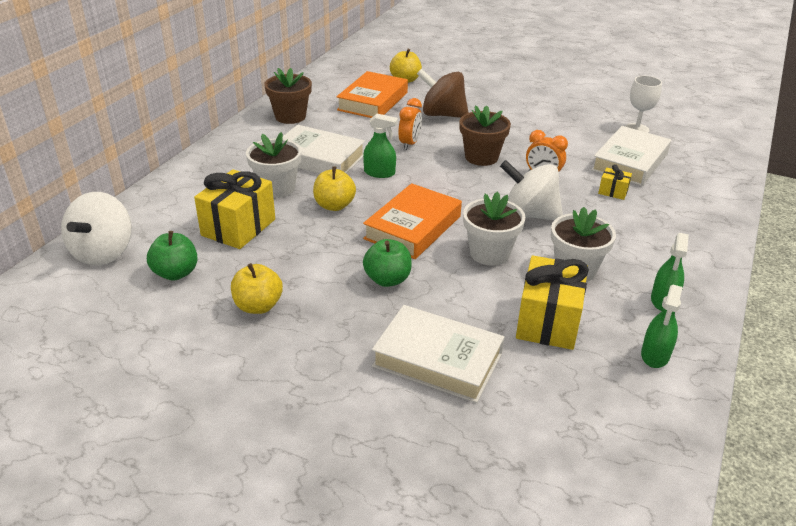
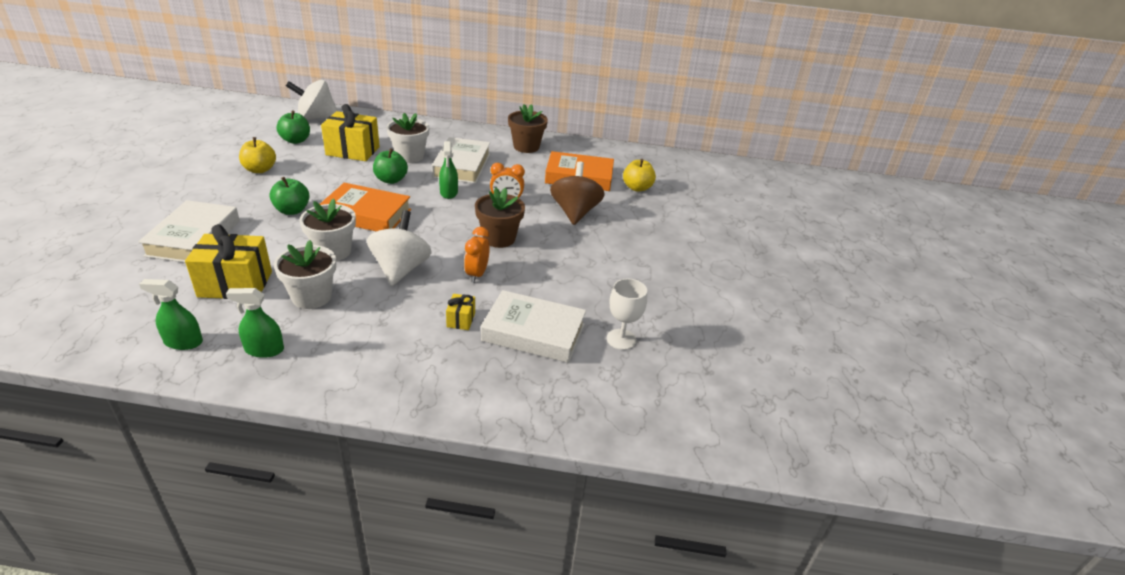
camera: 70 degrees right, 0 degrees up
(334, 205) = (391, 180): yellow apple -> green apple

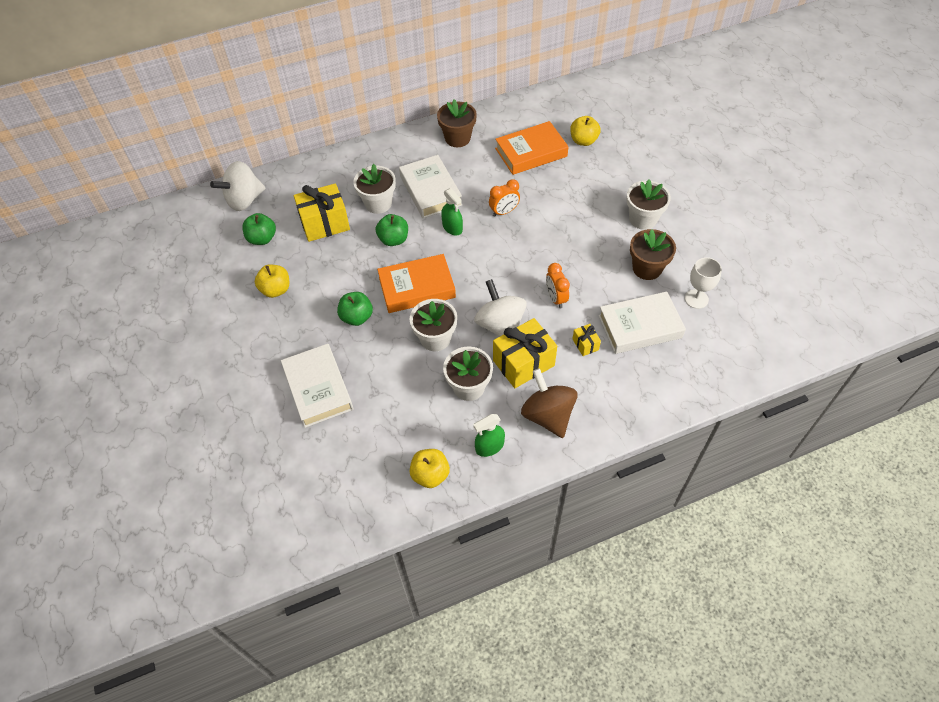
camera: 25 degrees left, 20 degrees up
(183, 342) = (430, 475): green spray bottle -> yellow apple
(235, 284) = (403, 409): yellow gift -> yellow gift (523, 363)
(499, 238) = (536, 254): brown flower pot -> brown flower pot (647, 268)
(575, 212) = (563, 195): brown spinning top -> brown spinning top (548, 415)
(634, 258) = (643, 219): none -> white flower pot

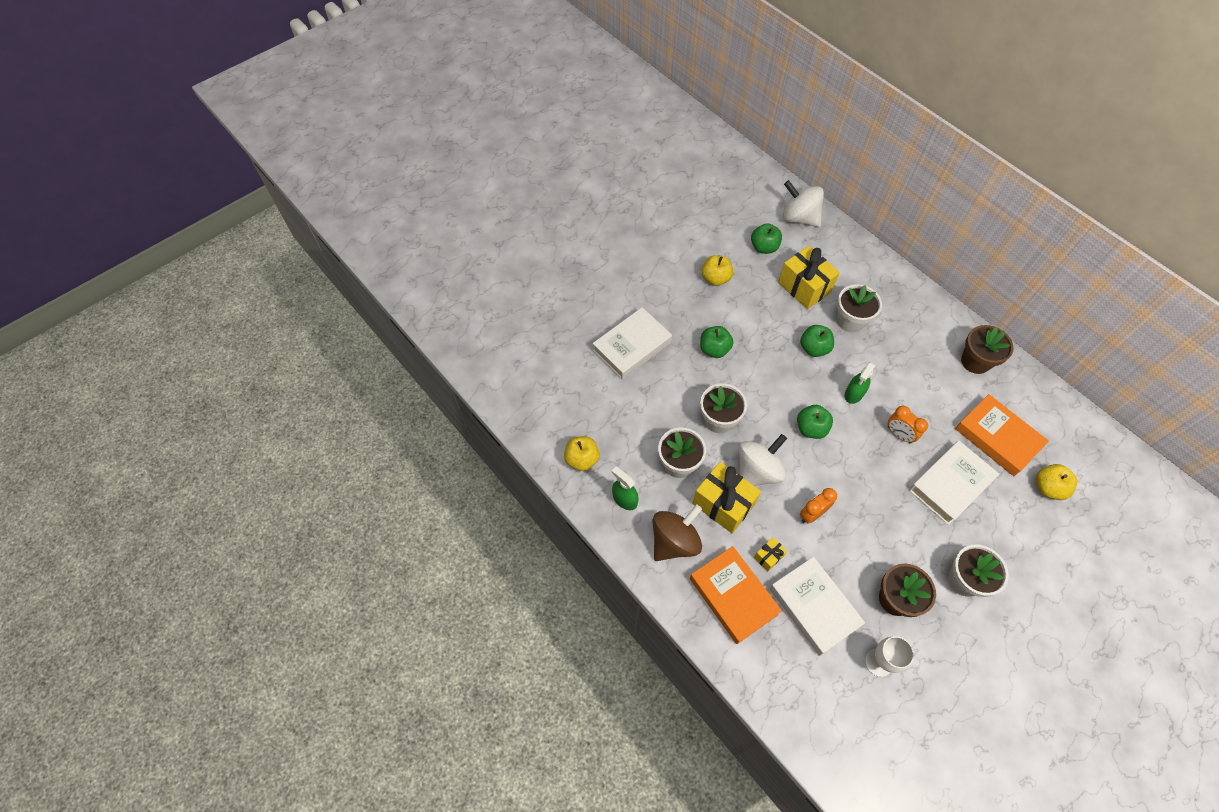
camera: 70 degrees right, 5 degrees up
(417, 287) = (768, 386): orange book -> orange book (733, 596)
(430, 191) = (890, 360): white book -> white book (950, 485)
(473, 270) = (811, 428): none -> green apple

